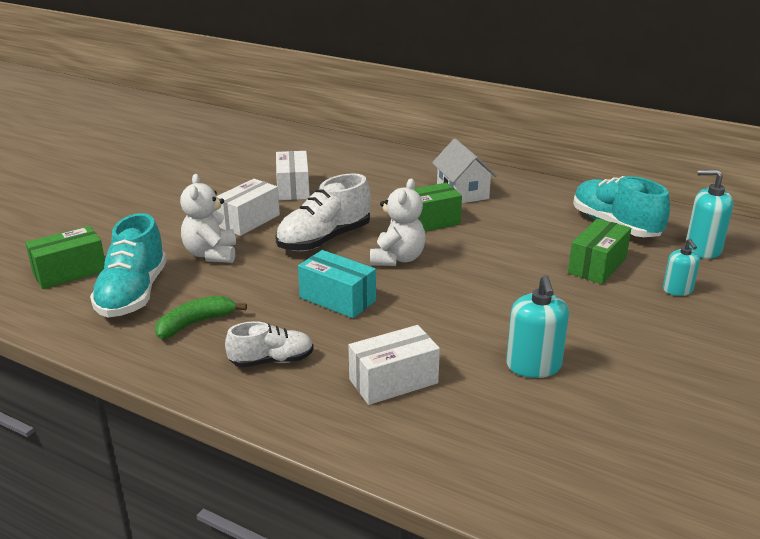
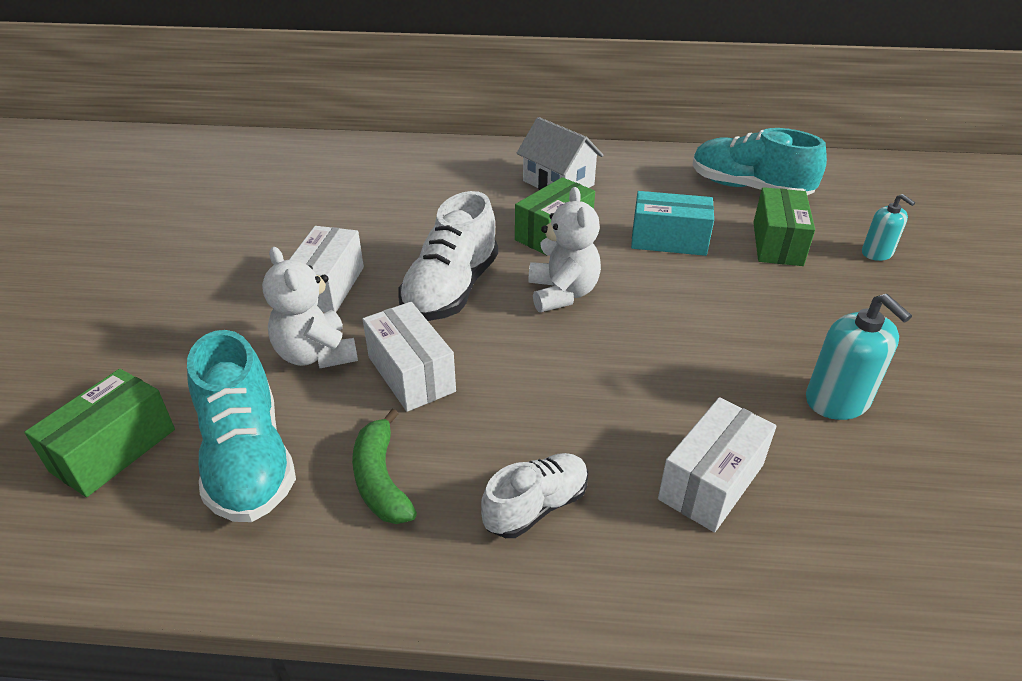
camera: 25 degrees left, 10 degrees up
(195, 323) = (381, 479): green banana -> green banana turned 45 degrees counterclockwise
(293, 188) = (351, 223): white box -> white box (411, 374)
(337, 299) = (540, 376): turquoise box -> turquoise box (668, 240)
(702, 249) = (852, 197): turquoise soap dispenser -> none

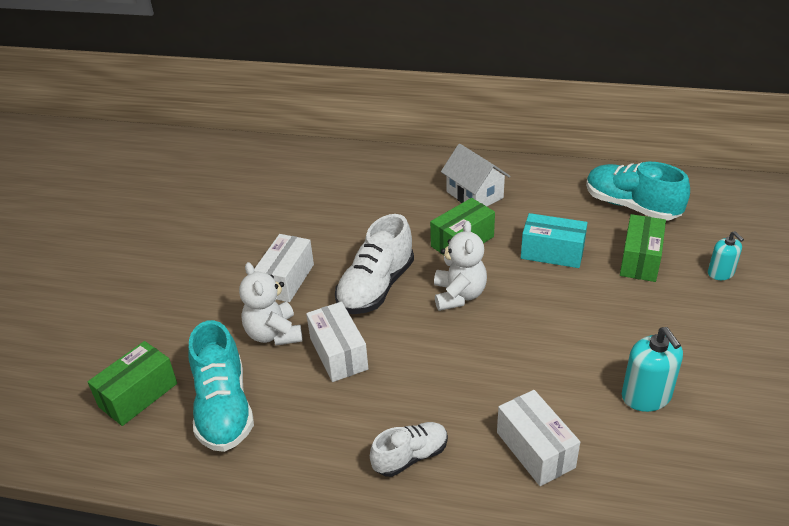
camera: 10 degrees right, 0 degrees up
(381, 479) = (309, 429): green banana -> none
(711, 482) = (535, 449): white box -> white box turned 75 degrees counterclockwise

